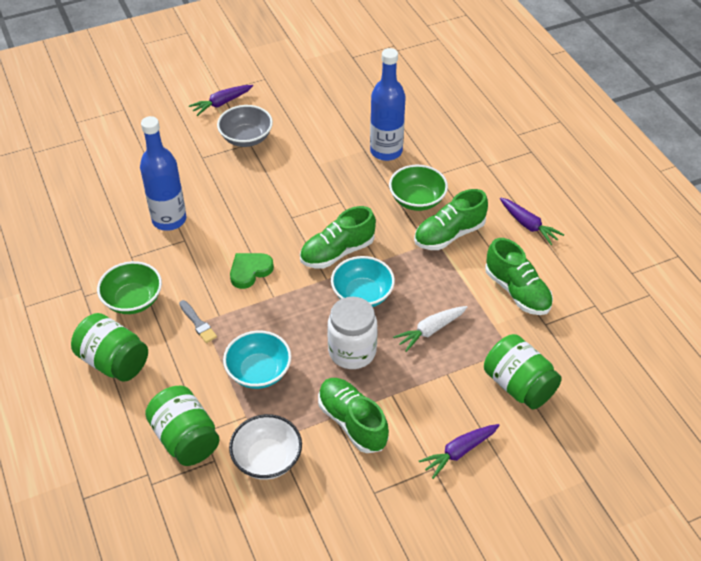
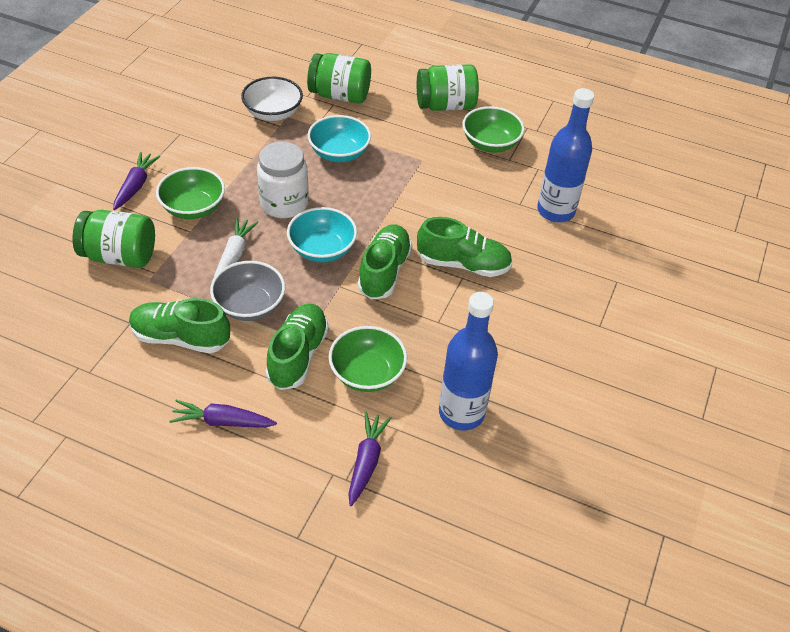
camera: 135 degrees right, 0 degrees up
(198, 323) = (423, 156): grey brush -> none
(221, 103) = (691, 352): purple carrot -> purple carrot (366, 461)
(246, 138) = (610, 328): grey bowl -> grey bowl (250, 305)
(250, 271) = (436, 212): green heart -> none
(352, 422) = (235, 161): green shoe -> green shoe (463, 264)
(427, 395) = (193, 208): none -> green bowl

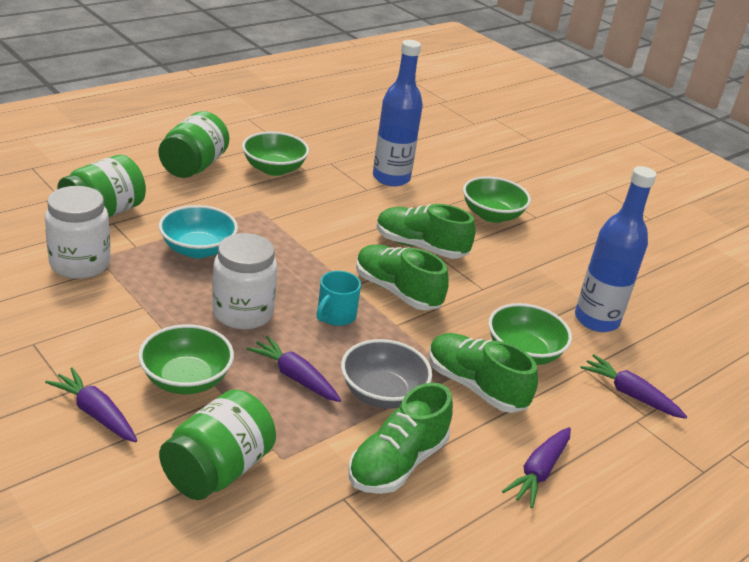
camera: 65 degrees left, 15 degrees down
(234, 255) = (295, 377): white carrot -> purple carrot
(273, 113) = (80, 264): white bowl -> white jar
(322, 249) = (335, 315): turquoise bowl -> turquoise mug
(463, 264) = (420, 247): green shoe -> green shoe turned 105 degrees counterclockwise
(566, 294) = (492, 215): none -> green bowl

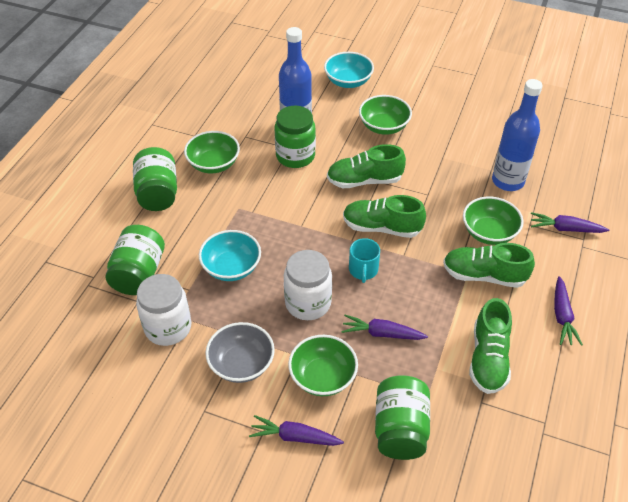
camera: 25 degrees left, 15 degrees up
(366, 197) = (295, 156): none -> green jar
(382, 393) = (439, 314): grey bowl -> grey bowl (241, 364)
(490, 167) = (348, 81): none -> turquoise bowl

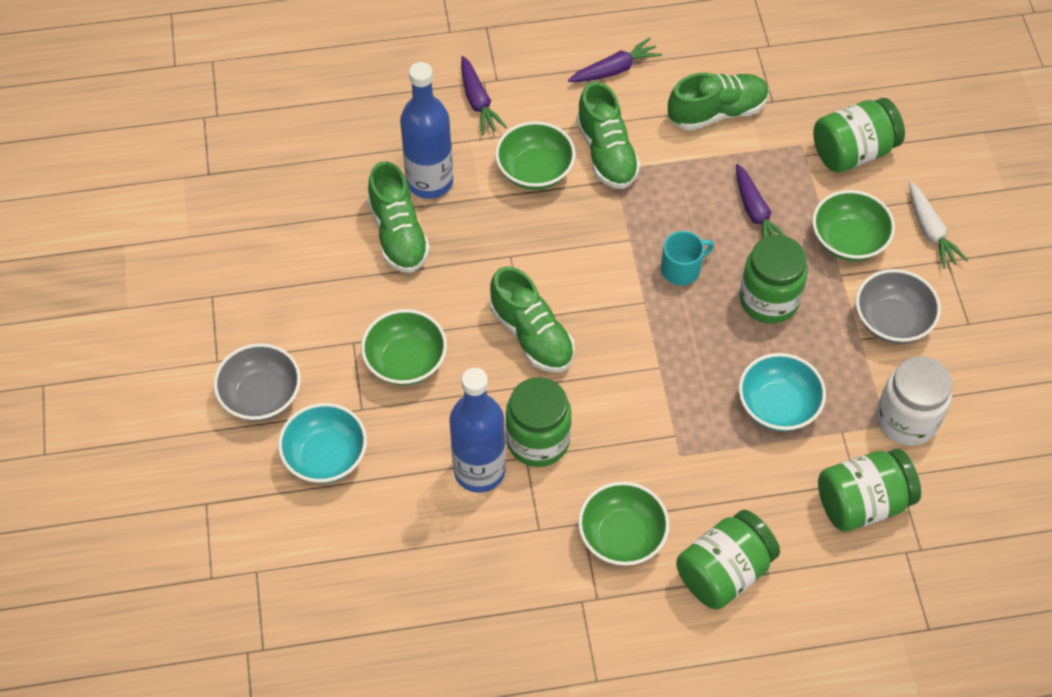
camera: 120 degrees left, 10 degrees up
(295, 437) = (930, 231): purple carrot -> white carrot
(308, 303) = (768, 300): white jar -> green jar
(381, 227) = (602, 280): green shoe -> green shoe (398, 234)
(400, 72) = (261, 396): none -> grey bowl

